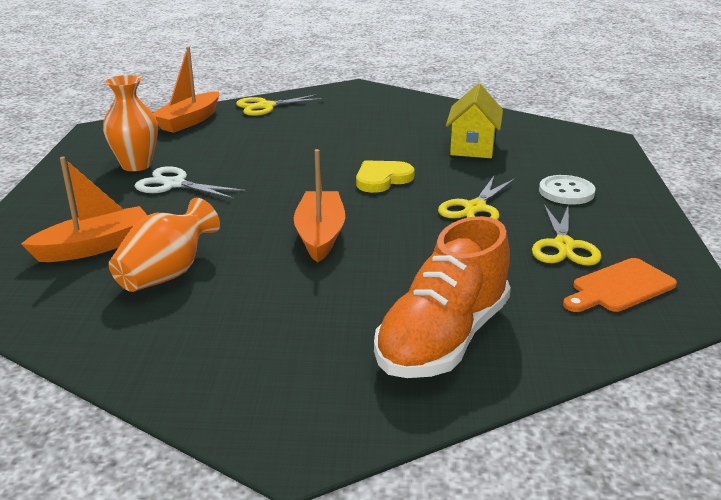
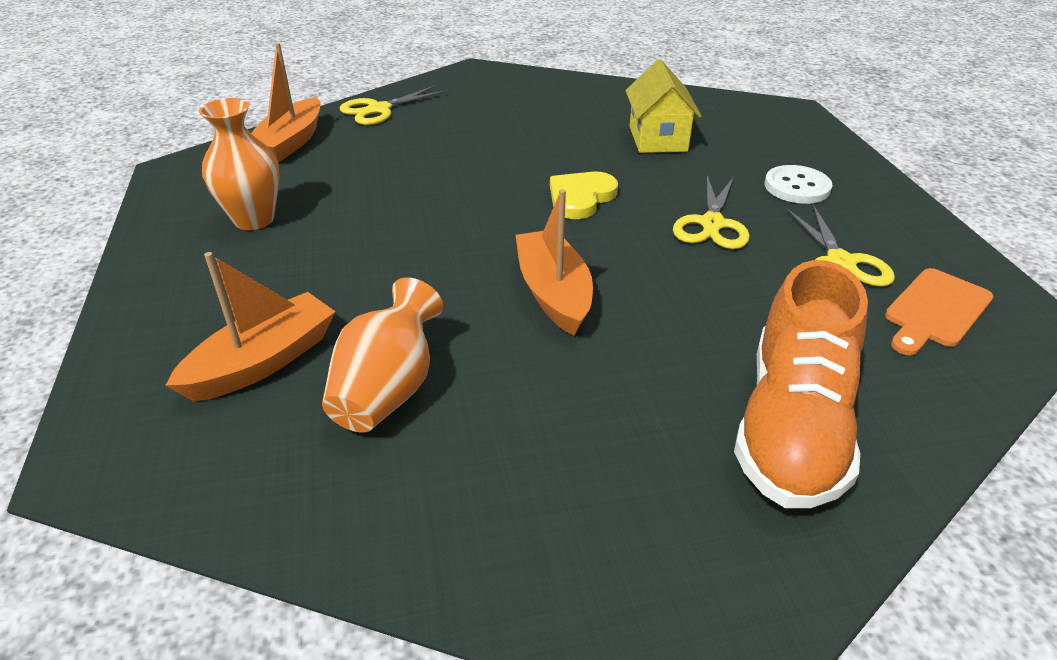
camera: 15 degrees left, 10 degrees up
(174, 184) = (322, 243): white scissors -> none

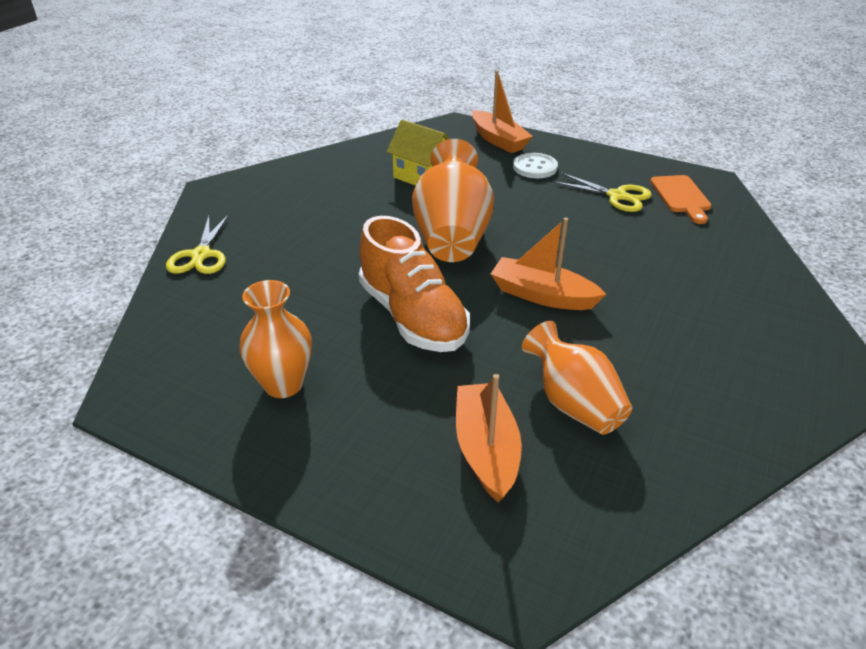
camera: 50 degrees left, 0 degrees up
(290, 142) = (183, 319): orange boat -> orange boat (498, 140)
(580, 198) = (452, 235): yellow heart -> orange vase
(712, 224) = (537, 210): yellow scissors -> none
(792, 426) = (727, 282): orange shoe -> orange shoe (412, 316)

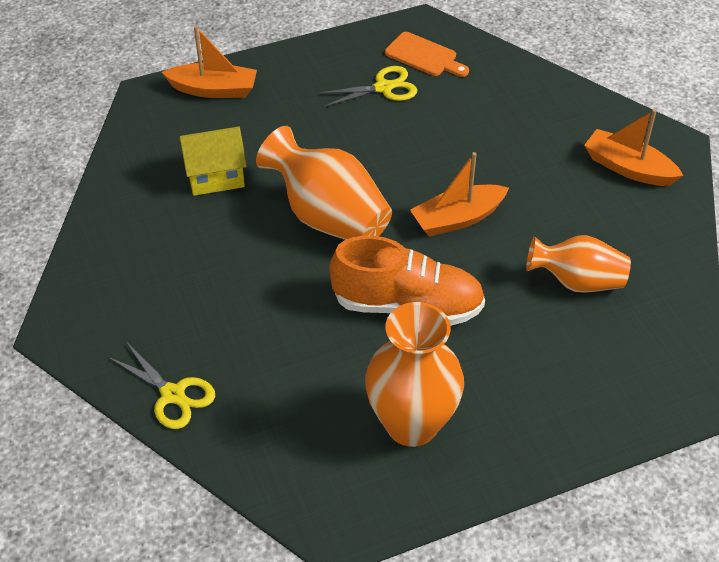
camera: 50 degrees left, 10 degrees up
(283, 384) = (411, 424): orange vase -> orange vase, size x1.51
(486, 449) = (576, 352): orange boat -> orange boat (628, 168)
(535, 167) = (286, 100): white button -> none

